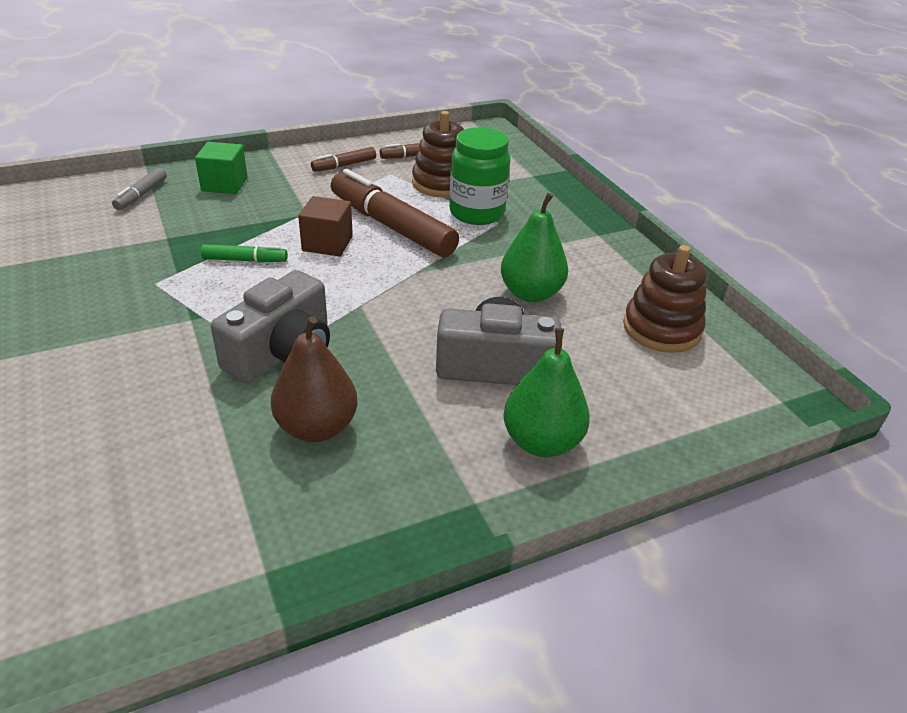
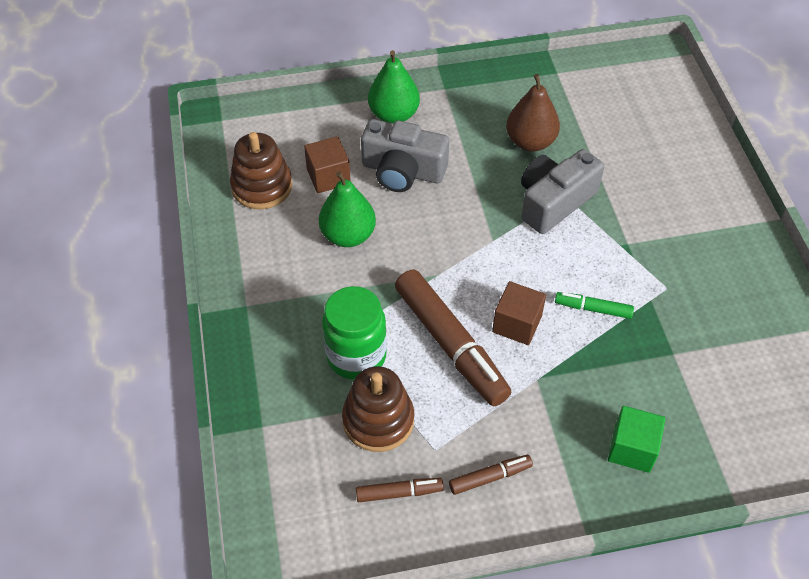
camera: 165 degrees left, 15 degrees up
(141, 195) = (721, 436): grey marker -> none
(588, 348) = (328, 176): none -> brown cube

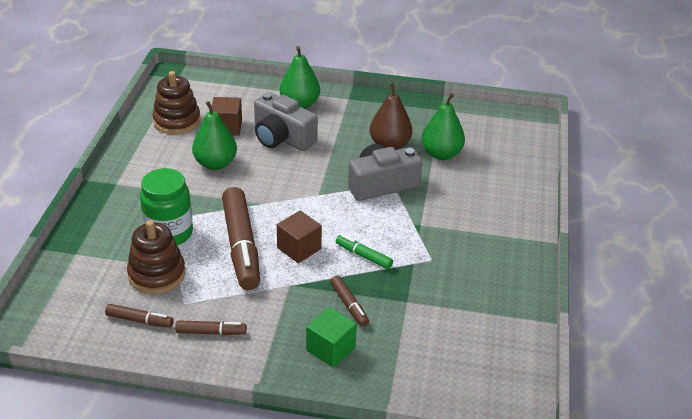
camera: 20 degrees right, 15 degrees down
(594, 137) = (441, 154): none -> green pear
(617, 382) = (349, 305): none -> brown marker

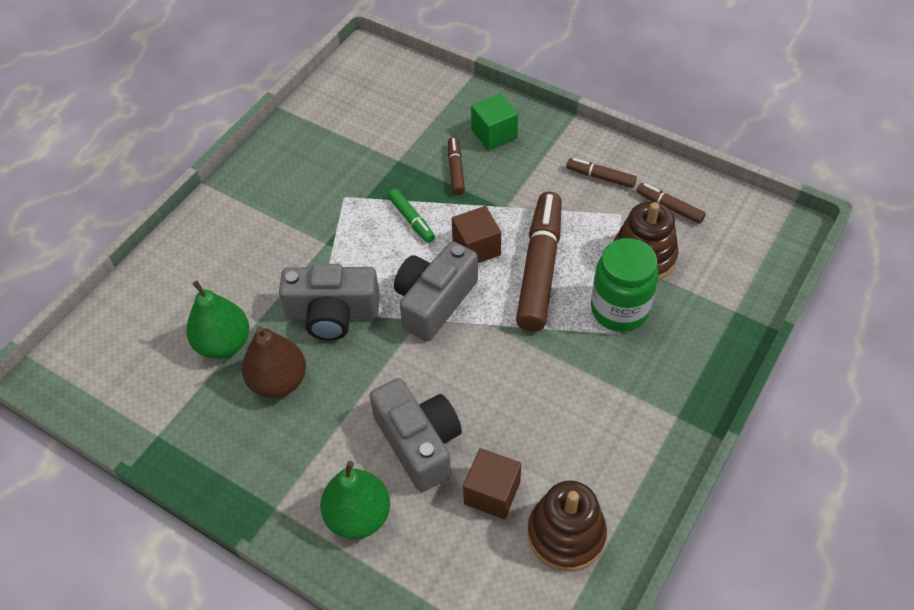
camera: 155 degrees left, 15 degrees up
(215, 164) = (531, 415): green pear -> none
(313, 207) = (434, 301): none -> grey camera

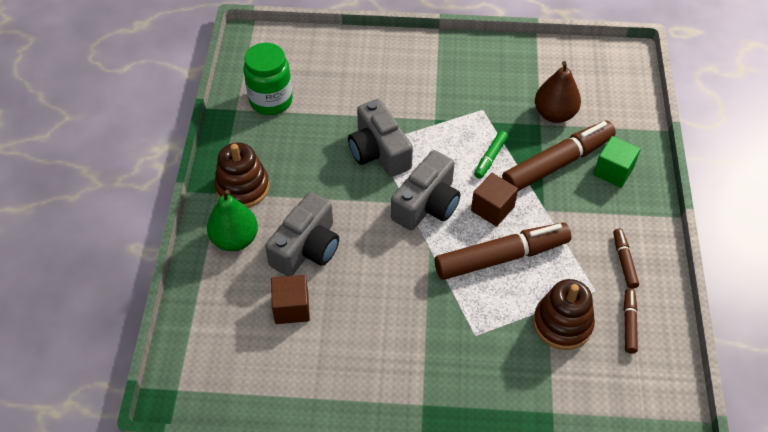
camera: 60 degrees right, 0 degrees up
(223, 344) = (319, 107): green pear -> none
(278, 381) = (308, 149): brown pear -> brown pear (554, 114)
(434, 301) = (427, 204): grey camera -> grey camera turned 120 degrees clockwise
(456, 170) = (557, 163): brown marker -> brown marker, size x2.12
(566, 534) = (283, 367): brown stacking toy -> brown stacking toy (242, 187)
(619, 310) = (498, 326): green jar -> green jar (271, 101)

